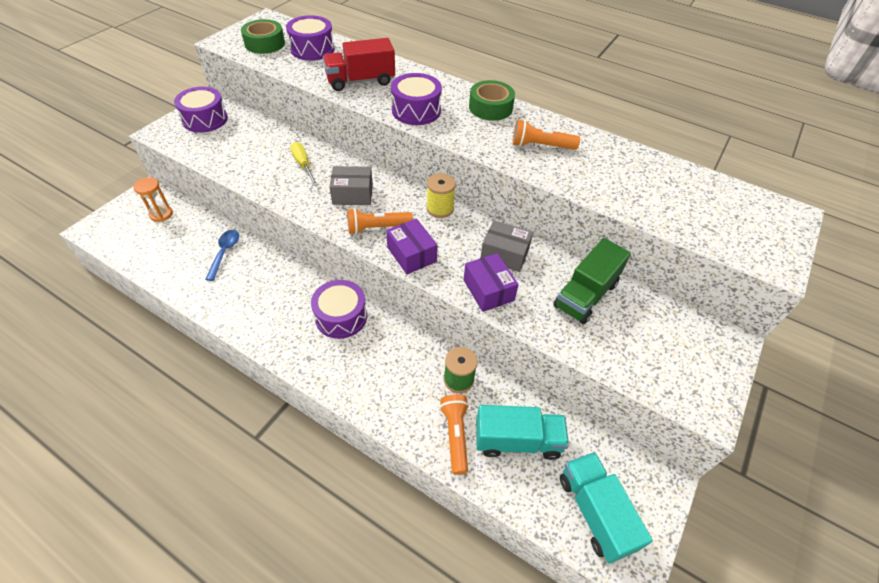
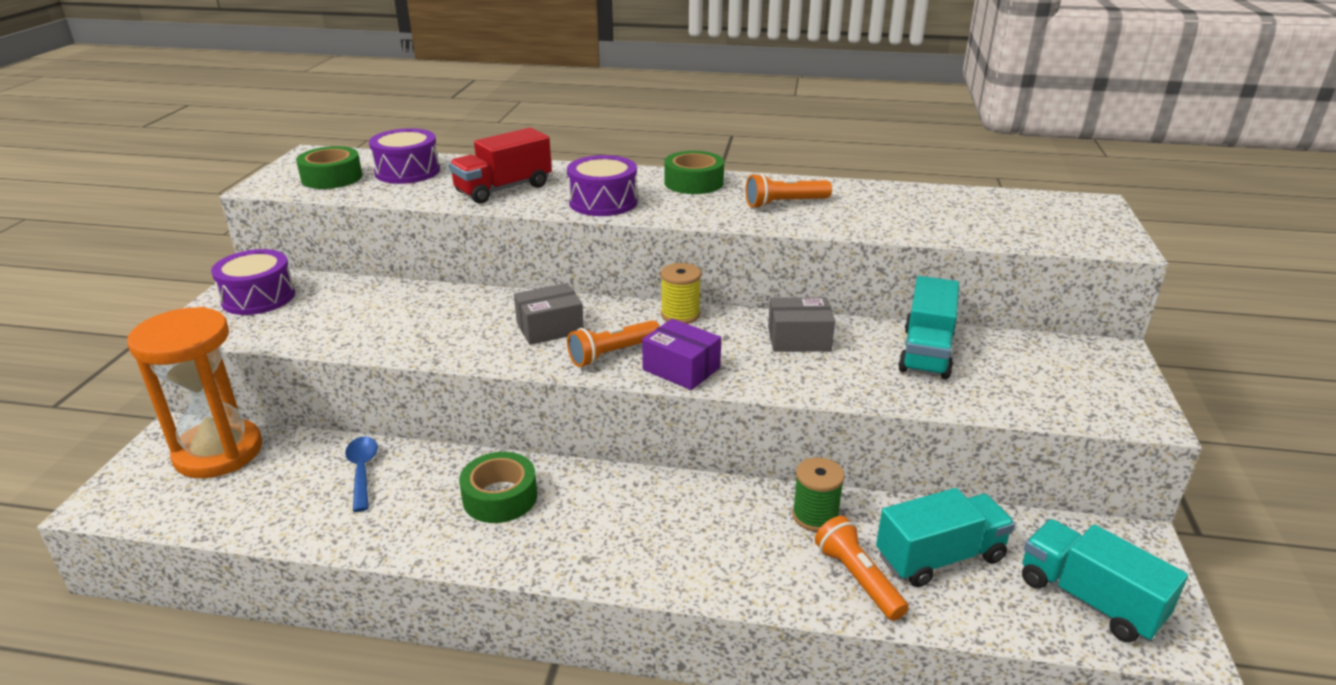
camera: 20 degrees left, 20 degrees down
(161, 214) = (218, 452): orange hourglass -> orange hourglass, size x2.20
(286, 297) = (500, 497): none -> green tape
(303, 165) = (453, 313): yellow screwdriver -> none
(341, 317) = (600, 496): purple drum -> none
(488, 290) = (808, 378): purple box -> none
(585, 295) = (926, 352): green truck -> turquoise truck

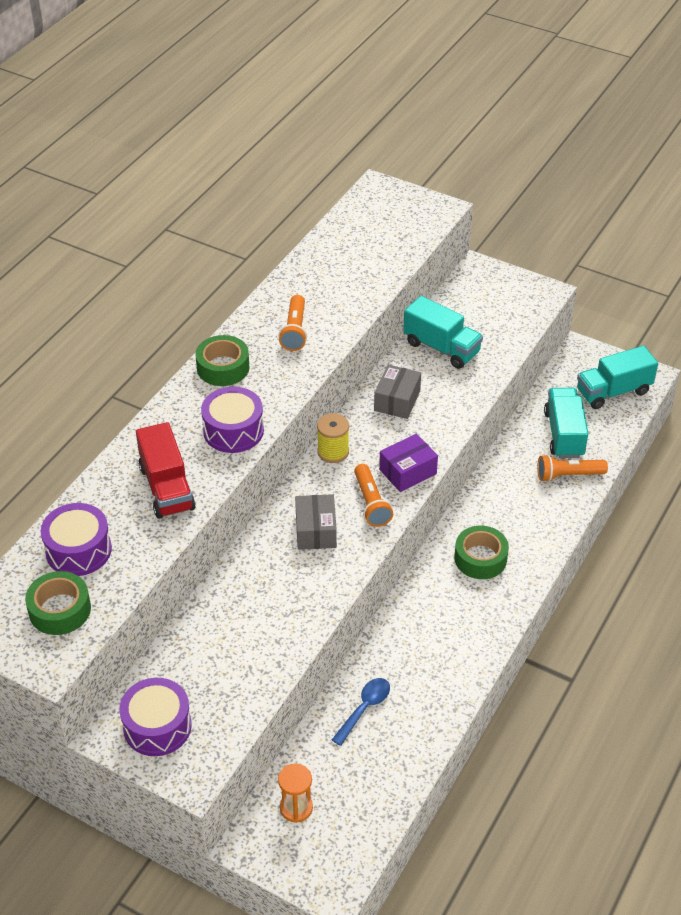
camera: 70 degrees left, 15 degrees up
(218, 452) = (296, 808): orange hourglass -> orange hourglass, size x0.45
(362, 471) = (364, 708): blue spoon -> blue spoon turned 120 degrees clockwise
(500, 497) = (429, 629): green tape -> green tape (480, 558)
(815, 516) = (510, 474): green spool -> none

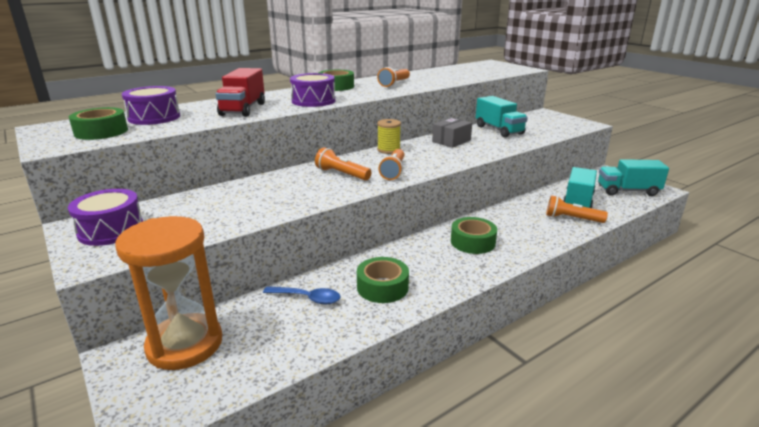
camera: 25 degrees right, 20 degrees down
(296, 808) = (185, 344): orange hourglass -> orange hourglass, size x2.20
(316, 531) = (342, 174): grey box -> orange flashlight
(364, 708) = (307, 298): blue spoon -> blue spoon turned 45 degrees clockwise
(408, 472) = (433, 165): purple box -> none
(427, 665) = (382, 287): none -> green tape

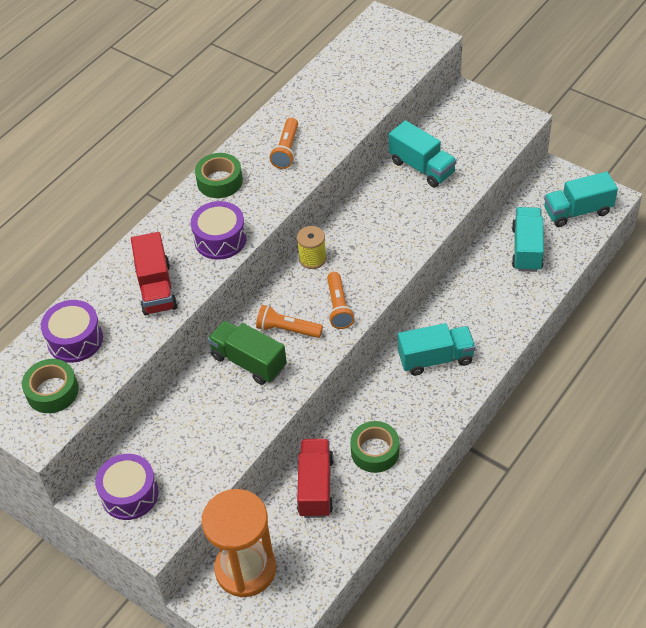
camera: 15 degrees left, 25 degrees up
(295, 183) = (249, 362): none -> green truck
(307, 298) = (315, 486): blue spoon -> red truck
(451, 141) = (375, 214): grey box -> none
(472, 242) = (435, 359): green tape -> turquoise truck
(571, 219) = (524, 287): orange flashlight -> none

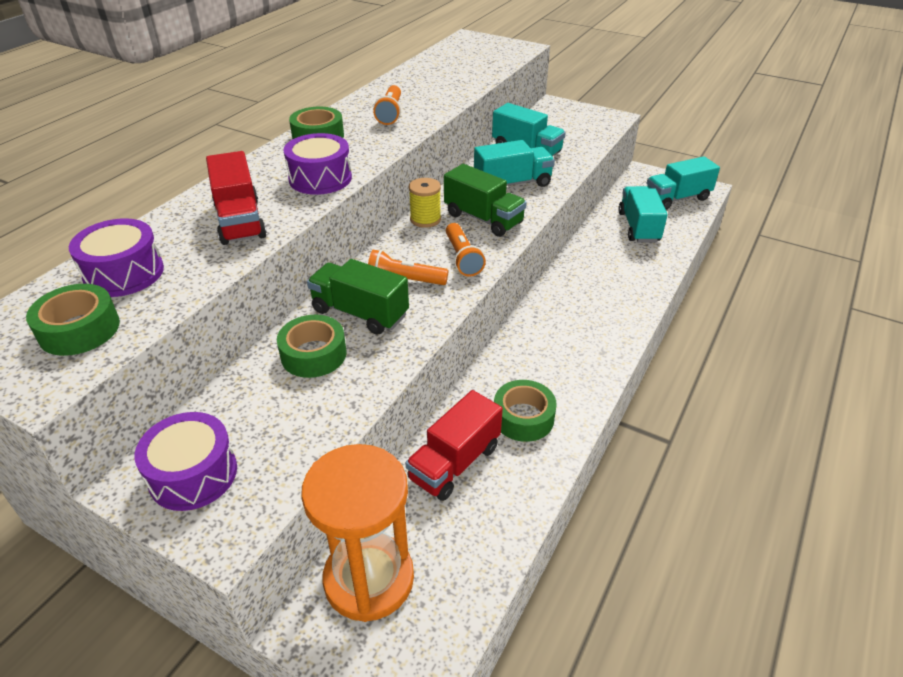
camera: 10 degrees left, 10 degrees down
(211, 400) = (313, 354): none -> green tape
(315, 486) = (455, 463): red truck -> red truck turned 135 degrees counterclockwise
(364, 260) = (483, 219): none -> green truck
(435, 359) = (572, 321): turquoise truck -> turquoise truck (512, 184)

